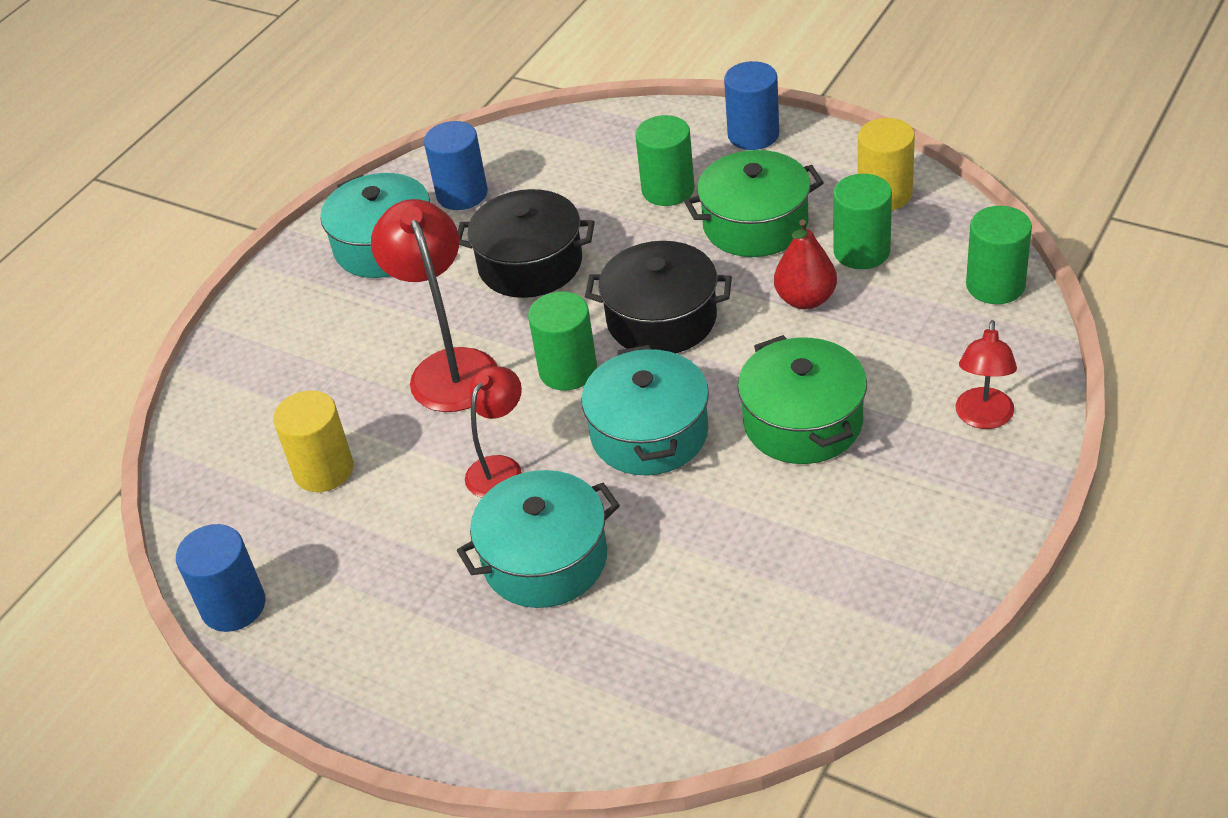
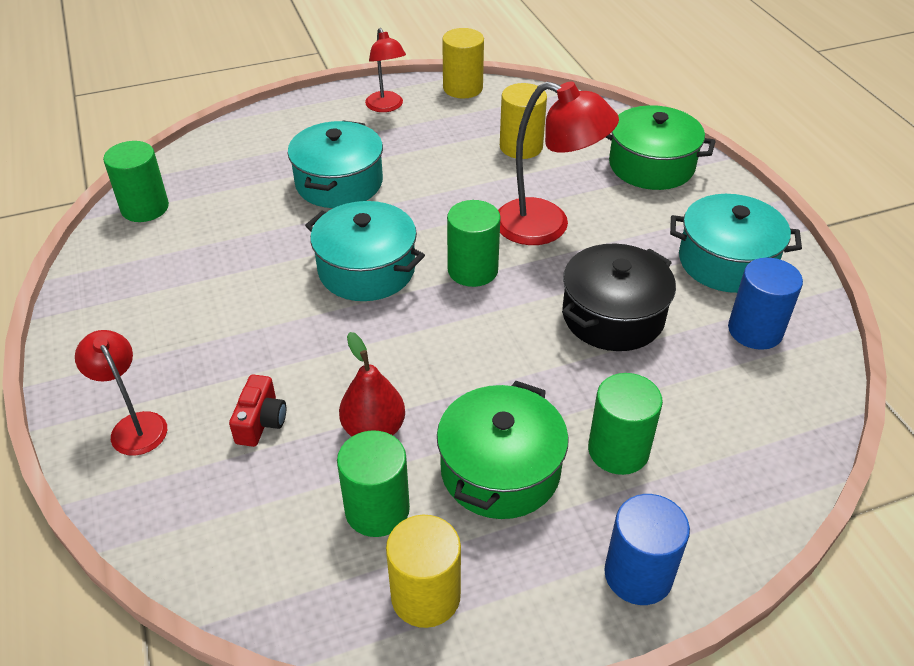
camera: 125 degrees right, 0 degrees up
(233, 606) = (463, 88): blue cylinder -> yellow cylinder
(500, 468) = (429, 202): red lamp -> red lamp (386, 107)
(661, 319) = (461, 341): black pot -> none
(803, 422) = (271, 338): green pot -> green pot (651, 165)
(881, 357) = (261, 422): none -> red camera
(995, 285) = (219, 560): green cylinder -> green cylinder (145, 208)

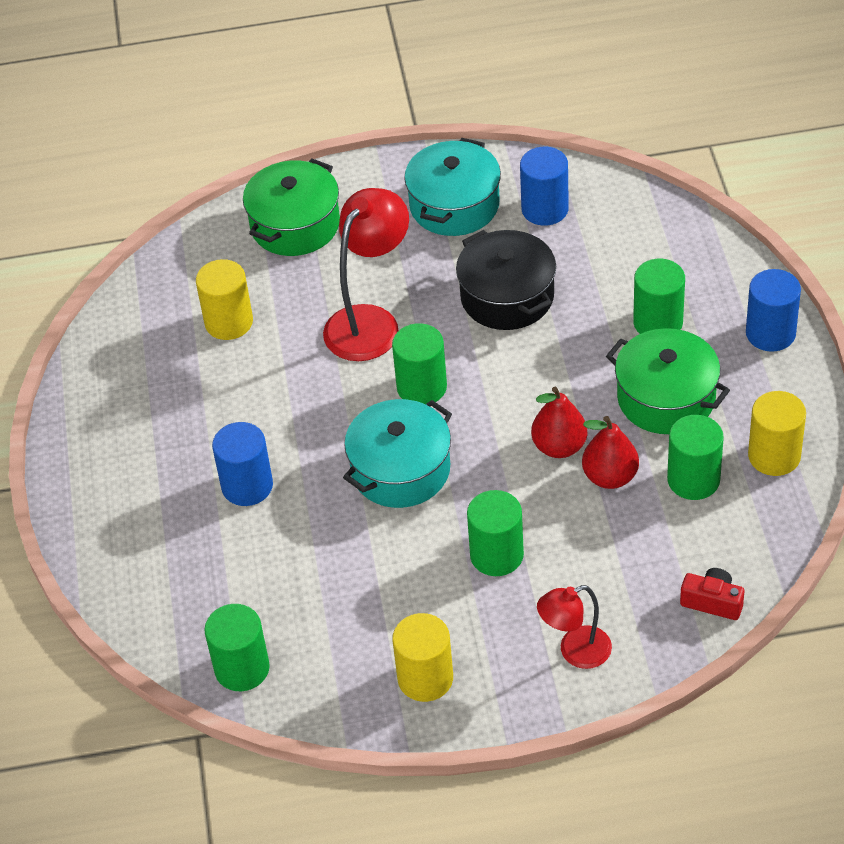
camera: 75 degrees left, 5 degrees up
(261, 422) = (587, 556): red camera -> red camera (712, 602)
(263, 349) = (496, 555): none -> green cylinder
(339, 183) = (247, 486): turquoise pot -> blue cylinder
(386, 107) = (106, 433): red lamp -> none
(411, 381) = (559, 446): none -> red pear
(463, 88) = (91, 358): yellow cylinder -> yellow cylinder (425, 678)

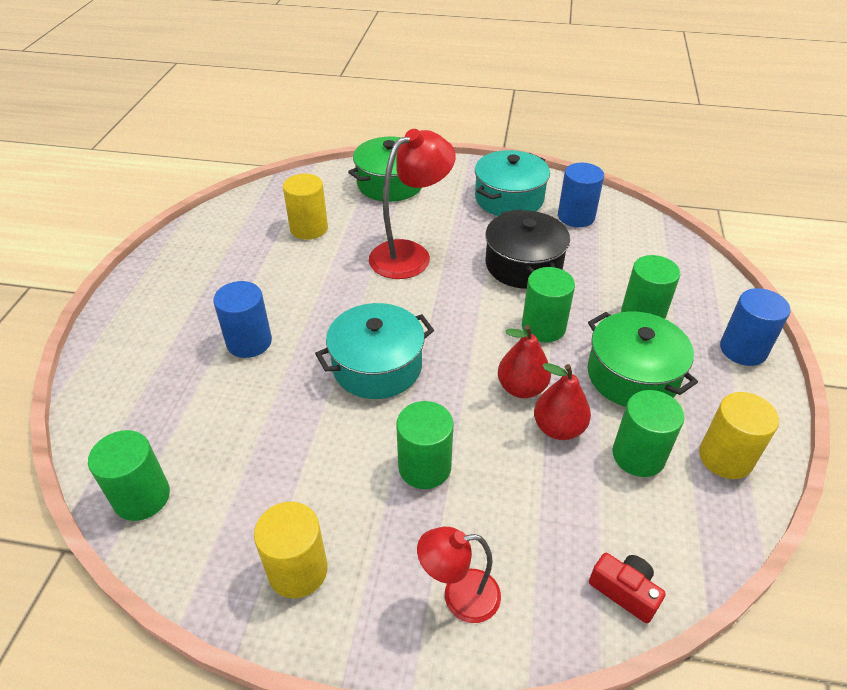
camera: 15 degrees right, 5 degrees down
(421, 387) = (426, 309): green cylinder -> green cylinder (543, 327)

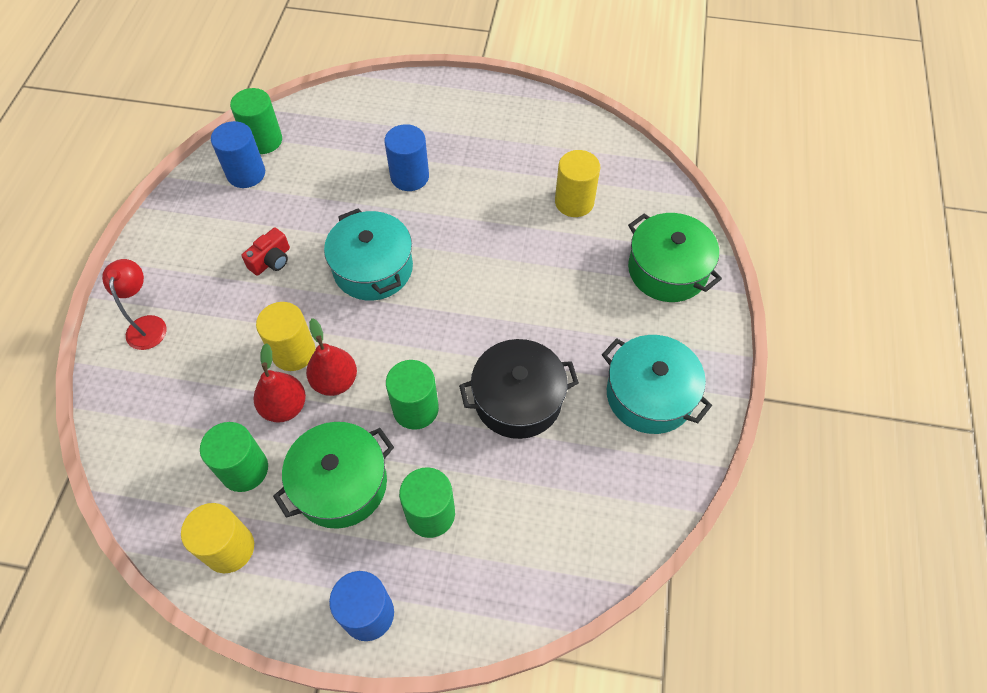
camera: 90 degrees right, 15 degrees up
(298, 570) = (189, 231): yellow cylinder -> yellow cylinder (293, 352)
(410, 254) = (533, 291): red lamp -> none
(424, 467) = (260, 304): green cylinder -> none
(576, 217) = (616, 470): blue cylinder -> blue cylinder (246, 173)
(624, 591) = (124, 433): red camera -> red camera (271, 260)

